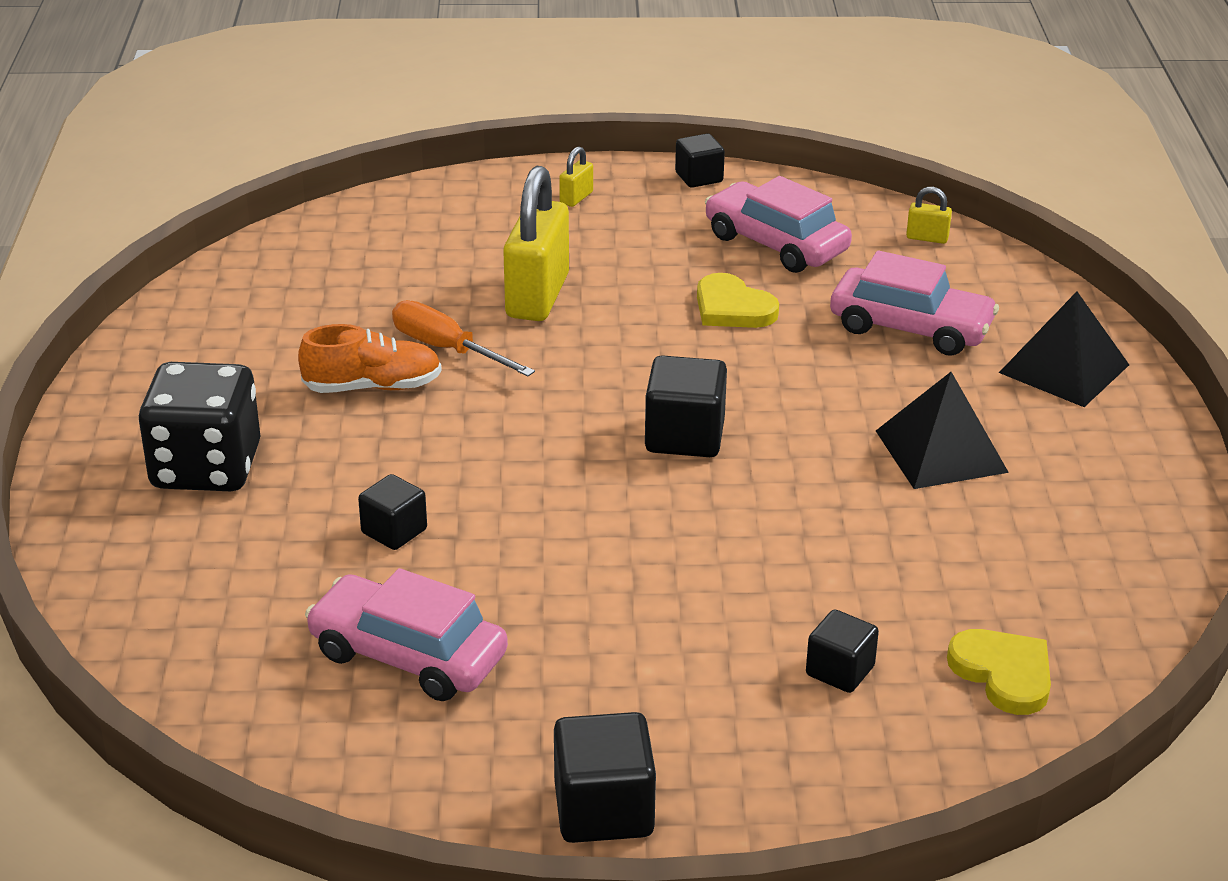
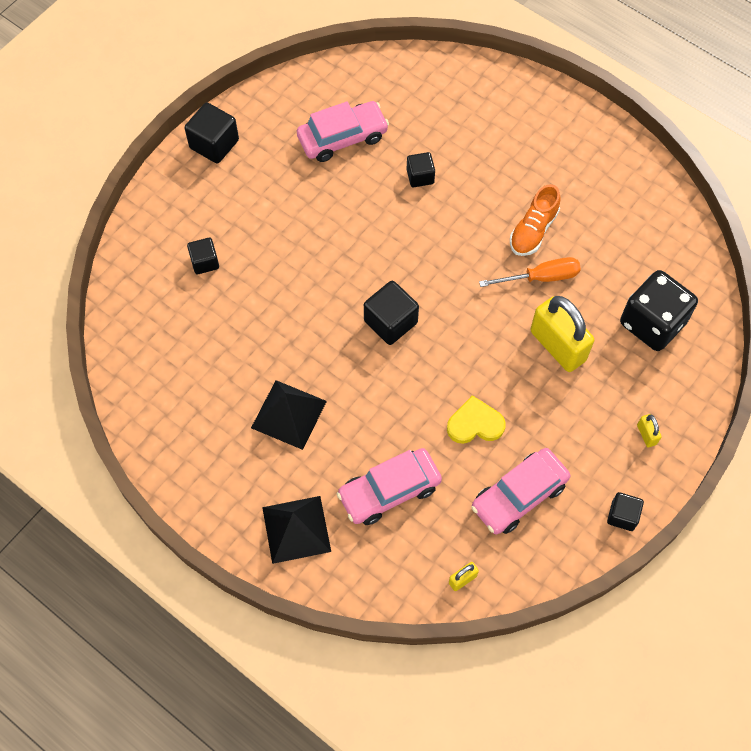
camera: 130 degrees right, 30 degrees up
(206, 467) = (521, 139): black dice -> black dice (652, 323)
(776, 244) = (519, 496): pink car -> pink car turned 150 degrees clockwise
(1003, 674) = (150, 313): yellow heart -> none

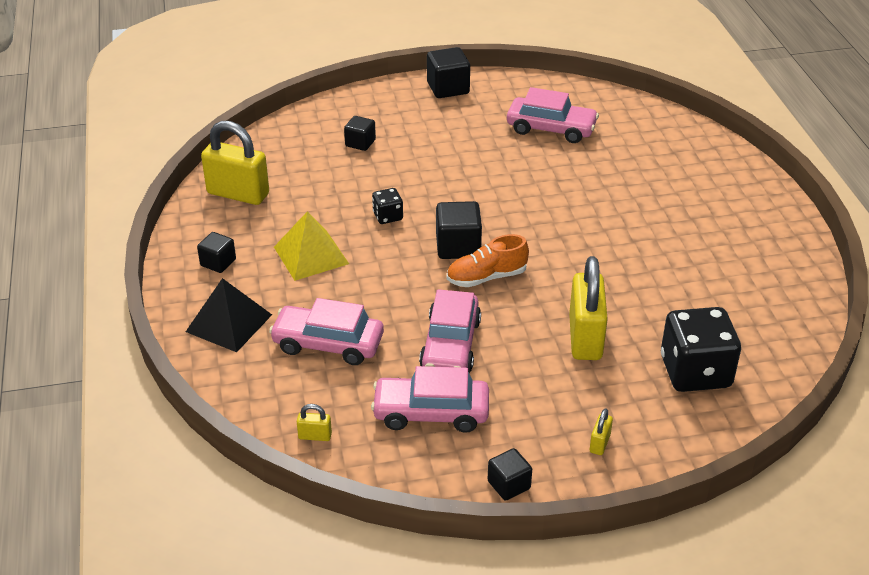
camera: 40 degrees right, 25 degrees down
(162, 393) = (238, 194): none -> yellow padlock
(289, 414) = (311, 255): black pyramid -> yellow pyramid
(307, 329) = (388, 216): none -> black dice
(420, 176) = (588, 178): black cube -> black cube (218, 262)
(475, 424) = (450, 345): yellow heart -> pink car
(533, 230) = (650, 256): orange shoe -> orange shoe (486, 277)
(541, 277) = (622, 288): orange screwdriver -> none

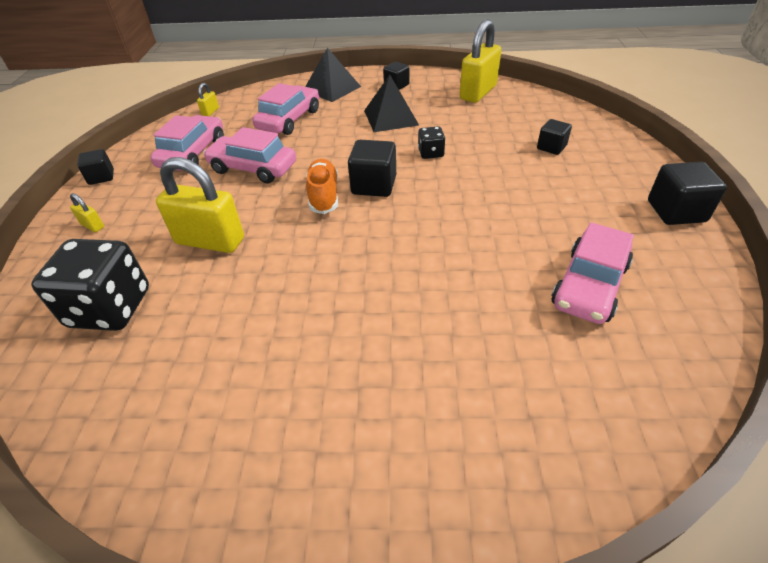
camera: 105 degrees right, 5 degrees up
(311, 255) = (391, 117): yellow pyramid -> black pyramid

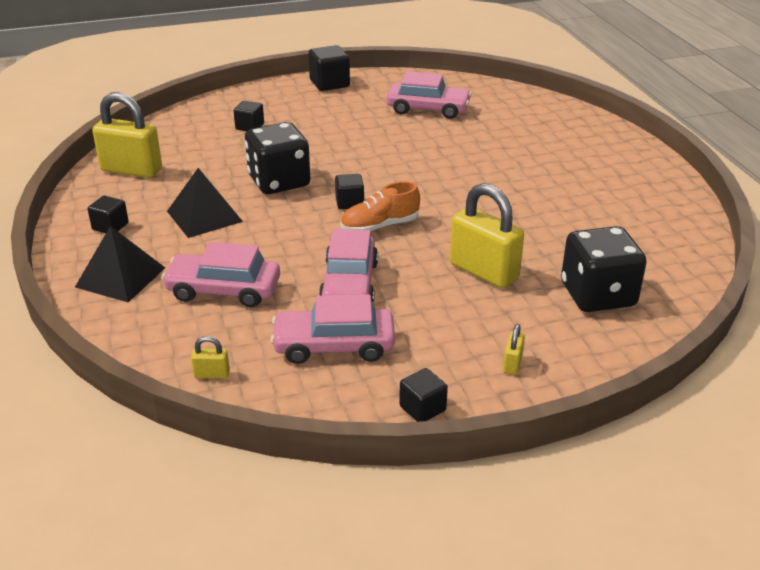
camera: 110 degrees left, 10 degrees down
(210, 241) = (484, 271): yellow padlock -> yellow padlock turned 45 degrees counterclockwise
(374, 185) = (349, 203): black cube -> black cube, size x0.63
(431, 153) = (279, 182): black dice -> black dice, size x2.08

